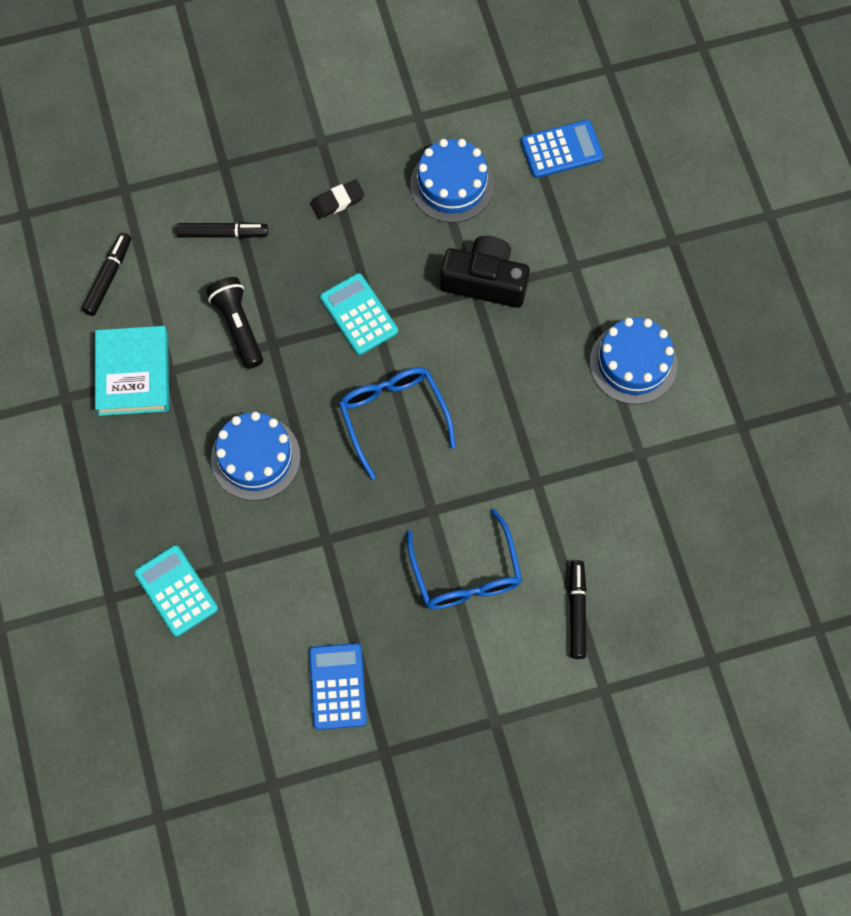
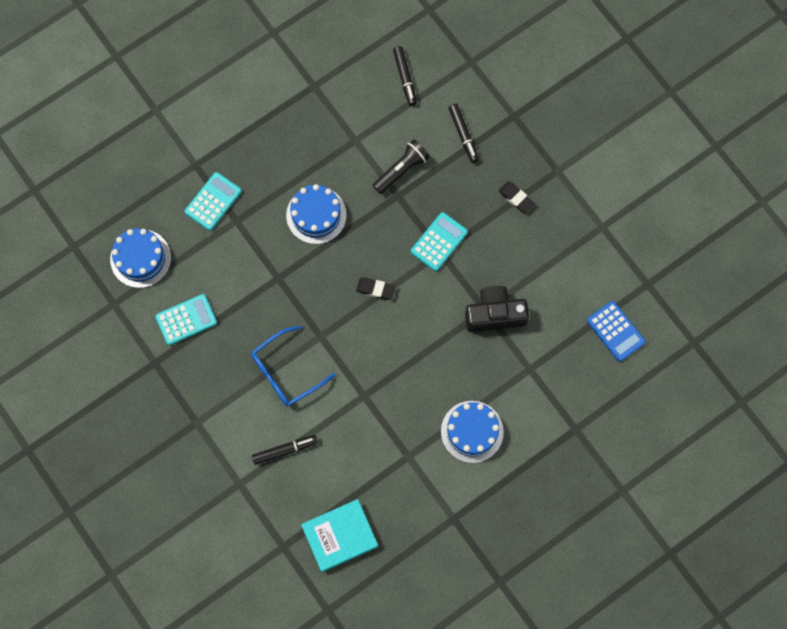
camera: 70 degrees right, 5 degrees up
(108, 277) = (405, 78): black marker -> black marker turned 75 degrees clockwise
(133, 374) = (345, 120): turquoise book -> turquoise book (340, 536)
(337, 686) = (186, 319): blue calculator -> turquoise calculator
(393, 416) = (375, 289): blue glasses -> black eraser
(452, 185) = (558, 267): blue cake -> blue cake (140, 258)
(485, 281) = (495, 314): black camera -> black camera turned 90 degrees counterclockwise

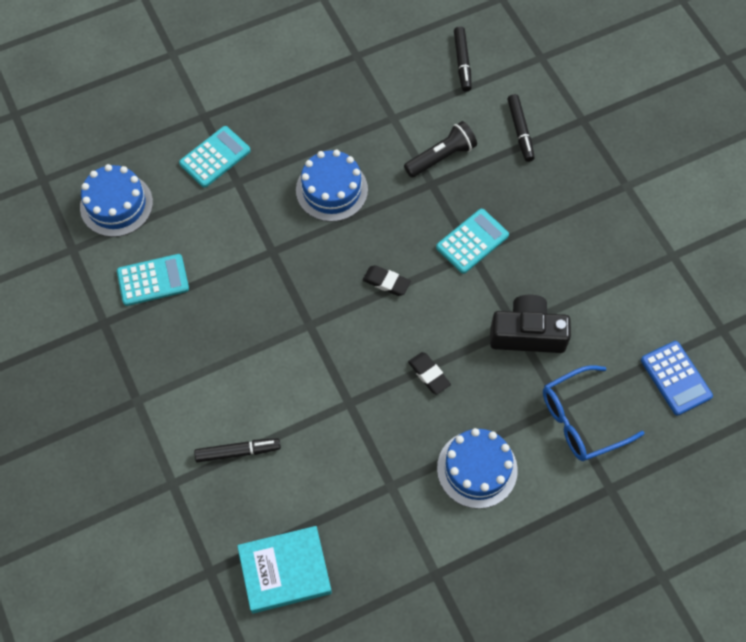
camera: 10 degrees right, 10 degrees down
(286, 372) = (259, 359): blue glasses -> blue glasses (581, 420)
(516, 198) = (572, 208): black eraser -> black eraser (429, 374)

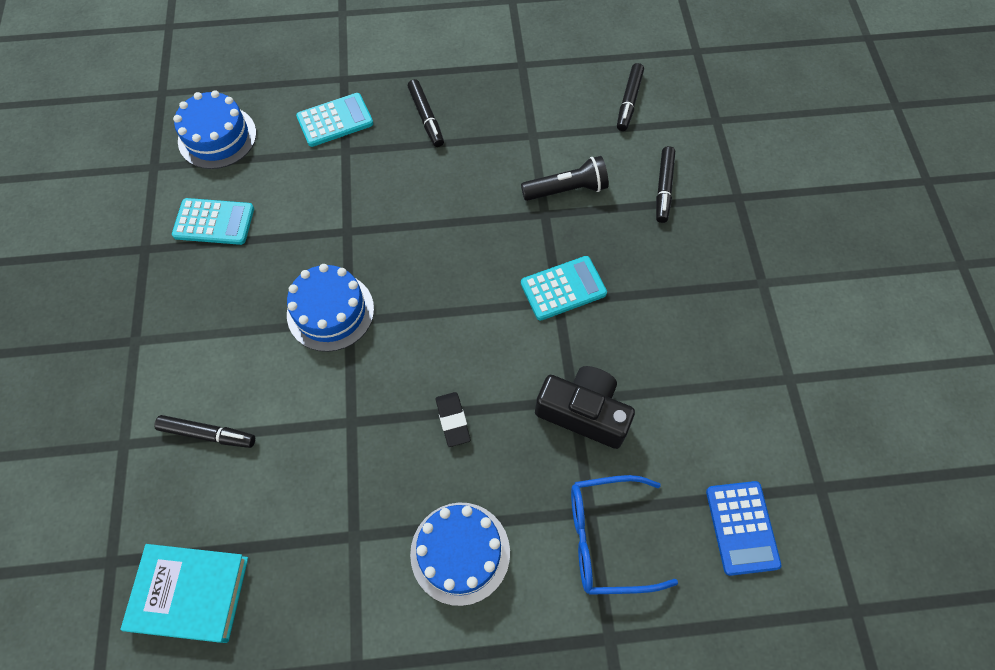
camera: 20 degrees right, 0 degrees up
(294, 130) = (426, 117): none -> black marker
(331, 190) = (437, 188): blue cake -> blue cake (330, 311)
(386, 282) = (451, 302): black eraser -> none

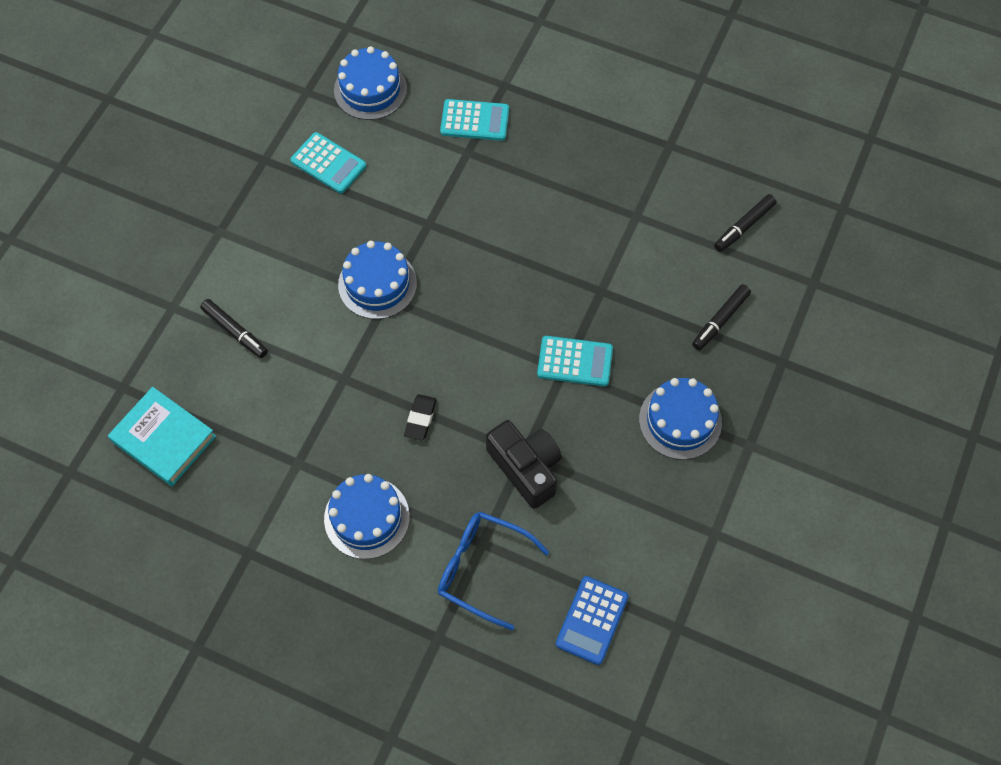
camera: 30 degrees right, 0 degrees up
(426, 117) = (553, 155): black marker -> none
(567, 189) = (634, 279): black flashlight -> none
(690, 293) = (680, 421): none -> blue cake

